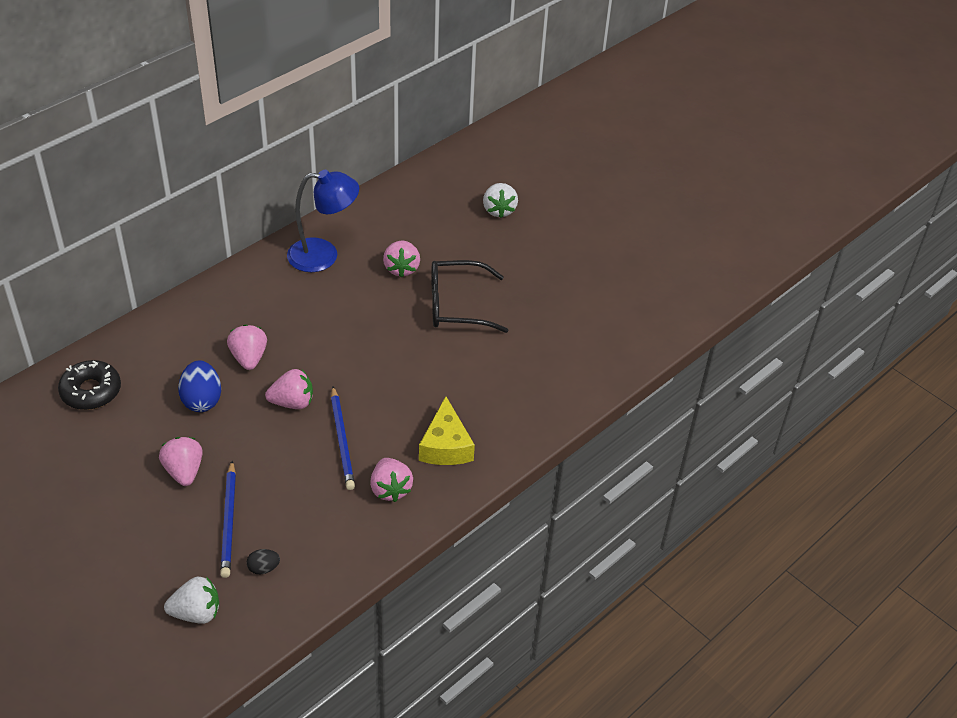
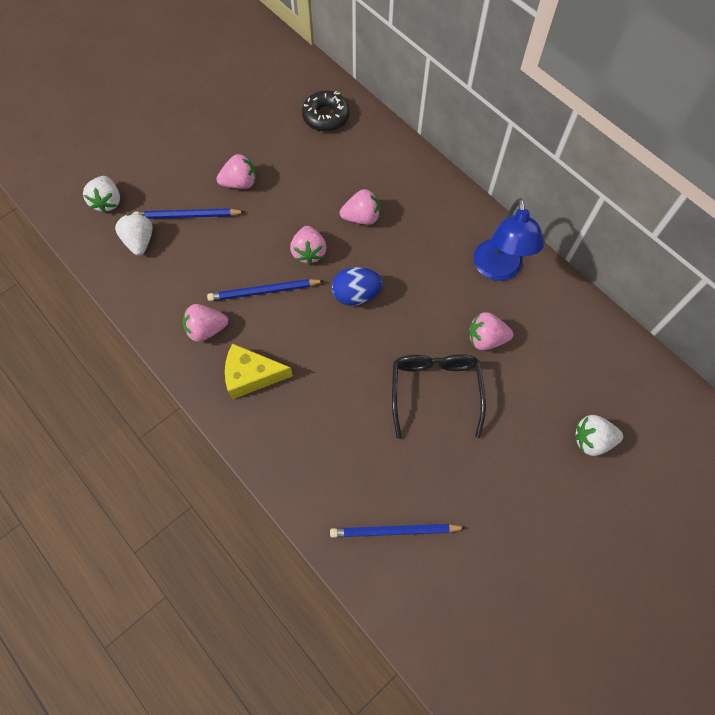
camera: 95 degrees right, 20 degrees up
(202, 400) = (314, 188): blue egg -> blue egg (356, 295)
(263, 568) = (140, 241): black egg -> white strawberry
(594, 336) = (394, 531): none -> blue pencil

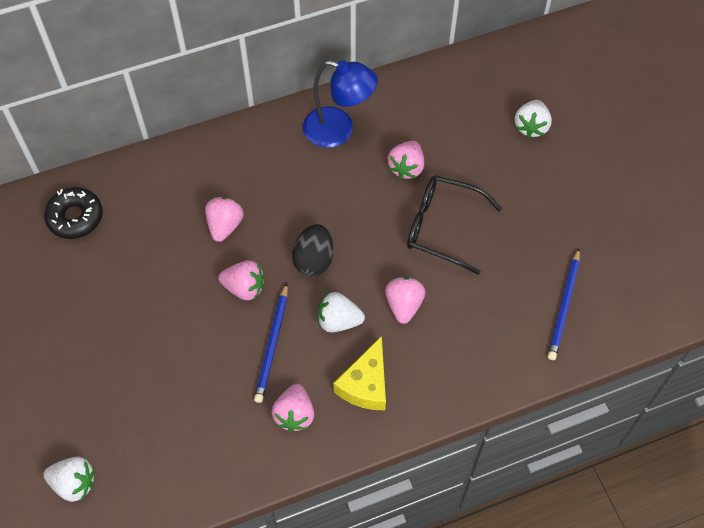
camera: 70 degrees left, 5 degrees down
(140, 241) = (148, 458): white strawberry -> white strawberry (338, 321)
(187, 216) = (138, 397): blue pencil -> none
(240, 183) = (121, 330): pink strawberry -> pink strawberry (404, 305)
(356, 295) = (314, 260): blue egg -> black egg

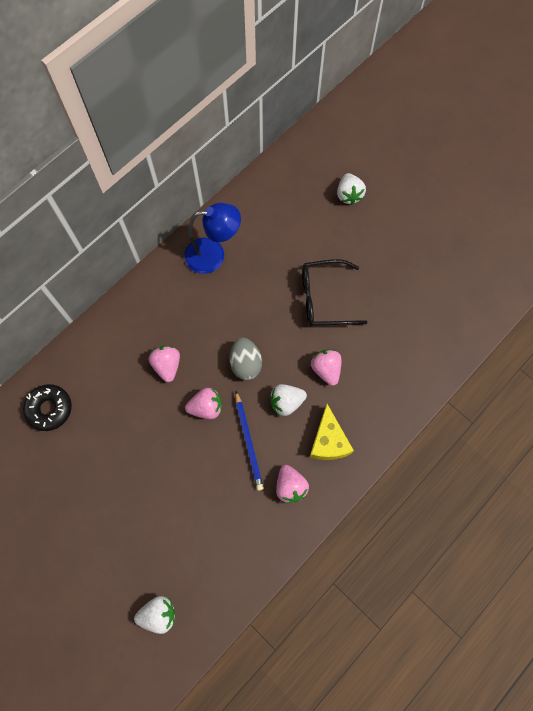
camera: 25 degrees left, 10 degrees up
(314, 260) = (246, 364): black egg -> grey egg
(406, 168) = (277, 263): pink strawberry -> none
(564, 306) = (434, 321): blue pencil -> none

